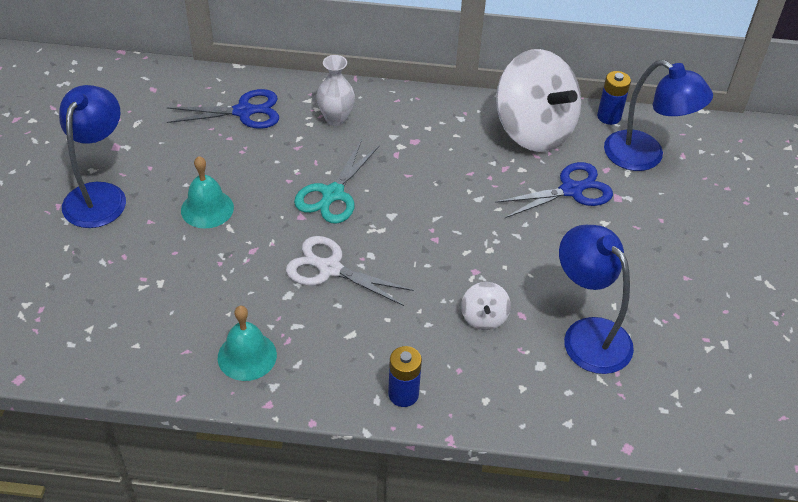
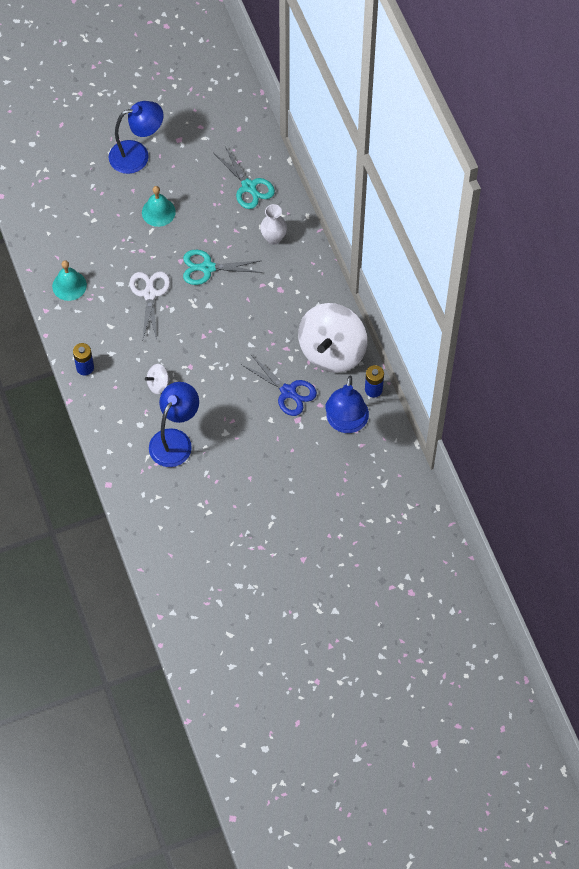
camera: 65 degrees right, 15 degrees up
(243, 111) = (248, 186): blue scissors -> turquoise scissors

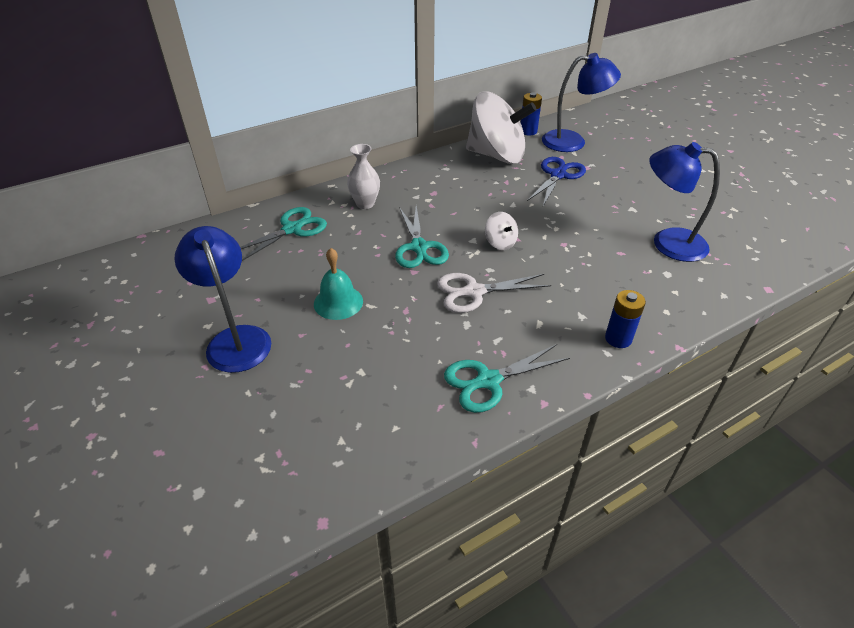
camera: 100 degrees left, 20 degrees down
(69, 285) = (488, 381): turquoise bell -> turquoise scissors
(158, 384) = (603, 266): white spinning top -> white spinning top (500, 243)

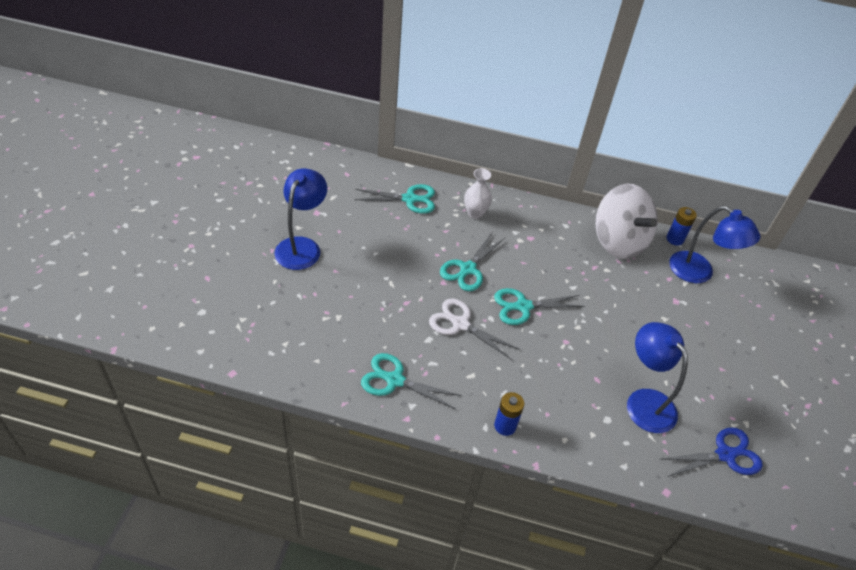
camera: 40 degrees right, 5 degrees up
(338, 302) = (377, 267): turquoise bell -> none
(500, 243) = (523, 306): white spinning top -> turquoise scissors
(558, 175) = (642, 290): blue scissors -> blue scissors (725, 455)

